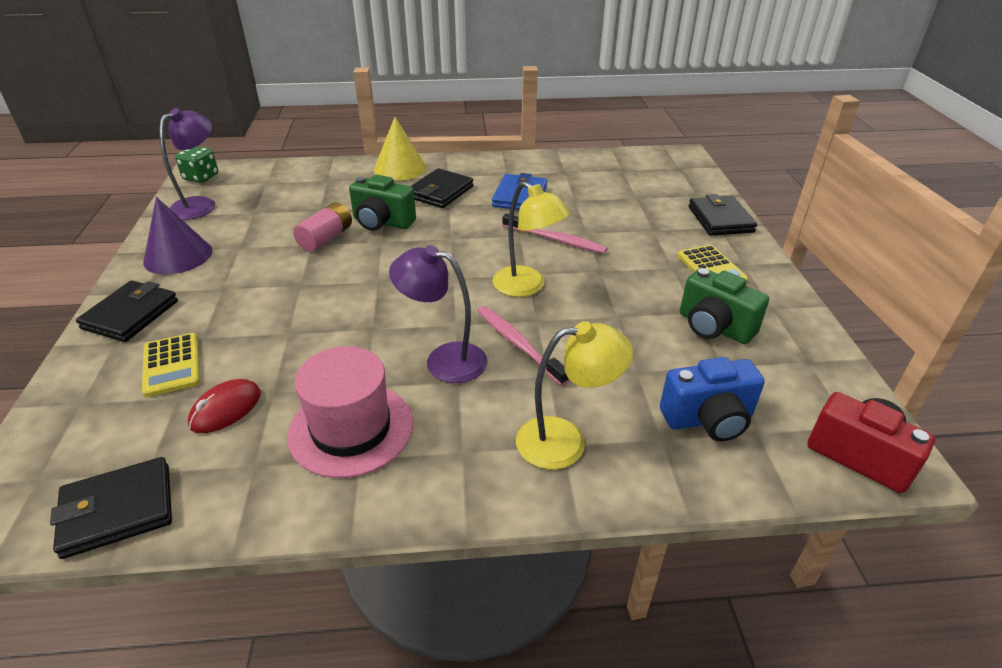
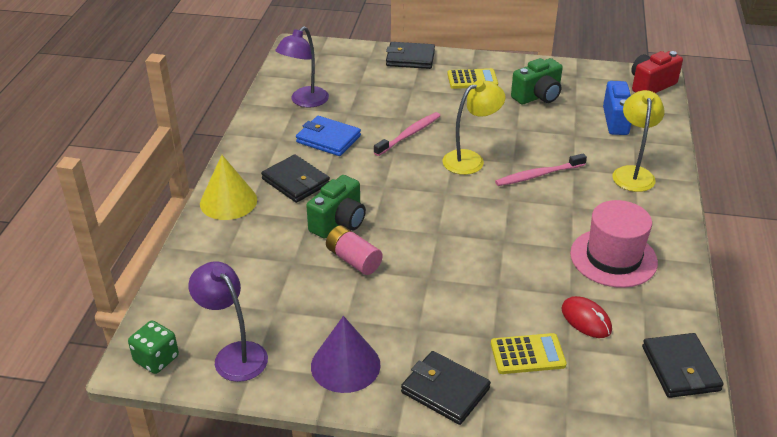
camera: 75 degrees left, 0 degrees up
(444, 360) = (549, 210): purple lamp -> purple lamp (304, 101)

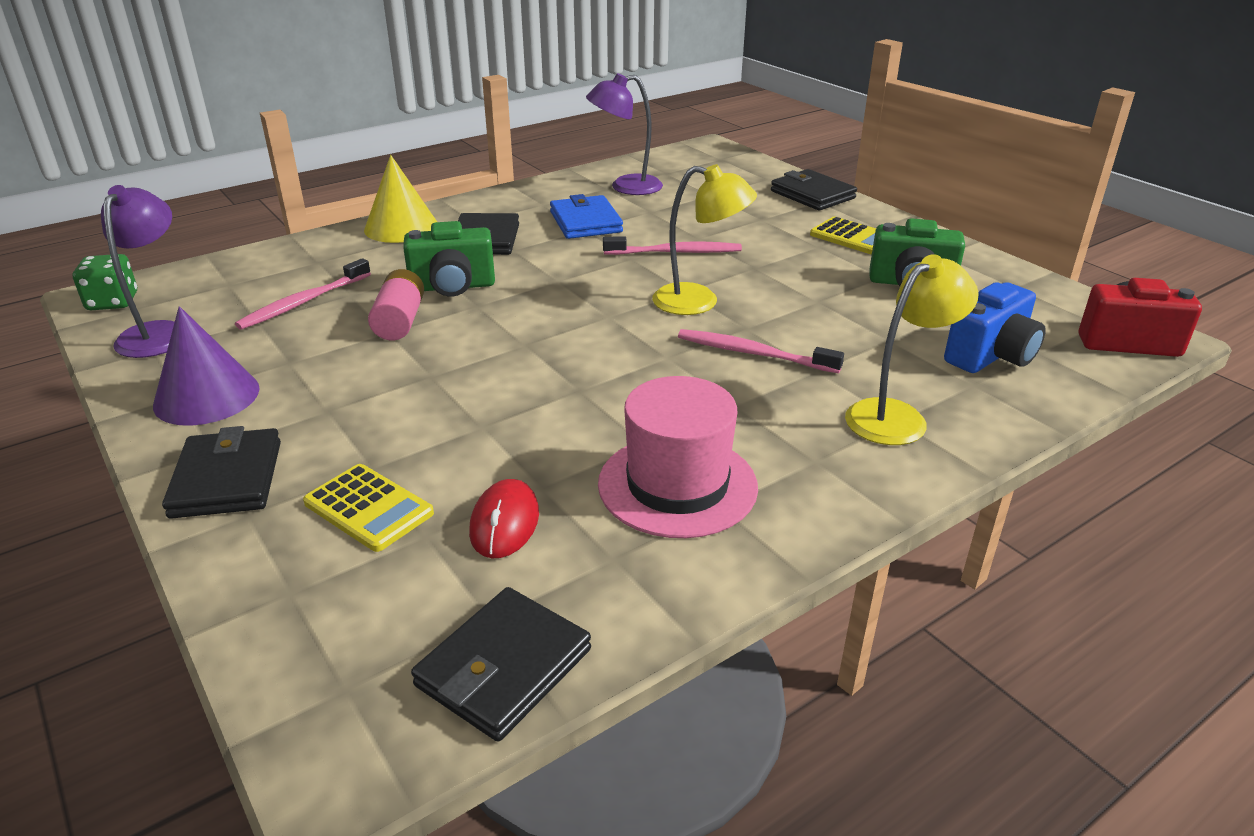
camera: 45 degrees right, 5 degrees down
(277, 283) = (303, 302): none -> pink toothbrush

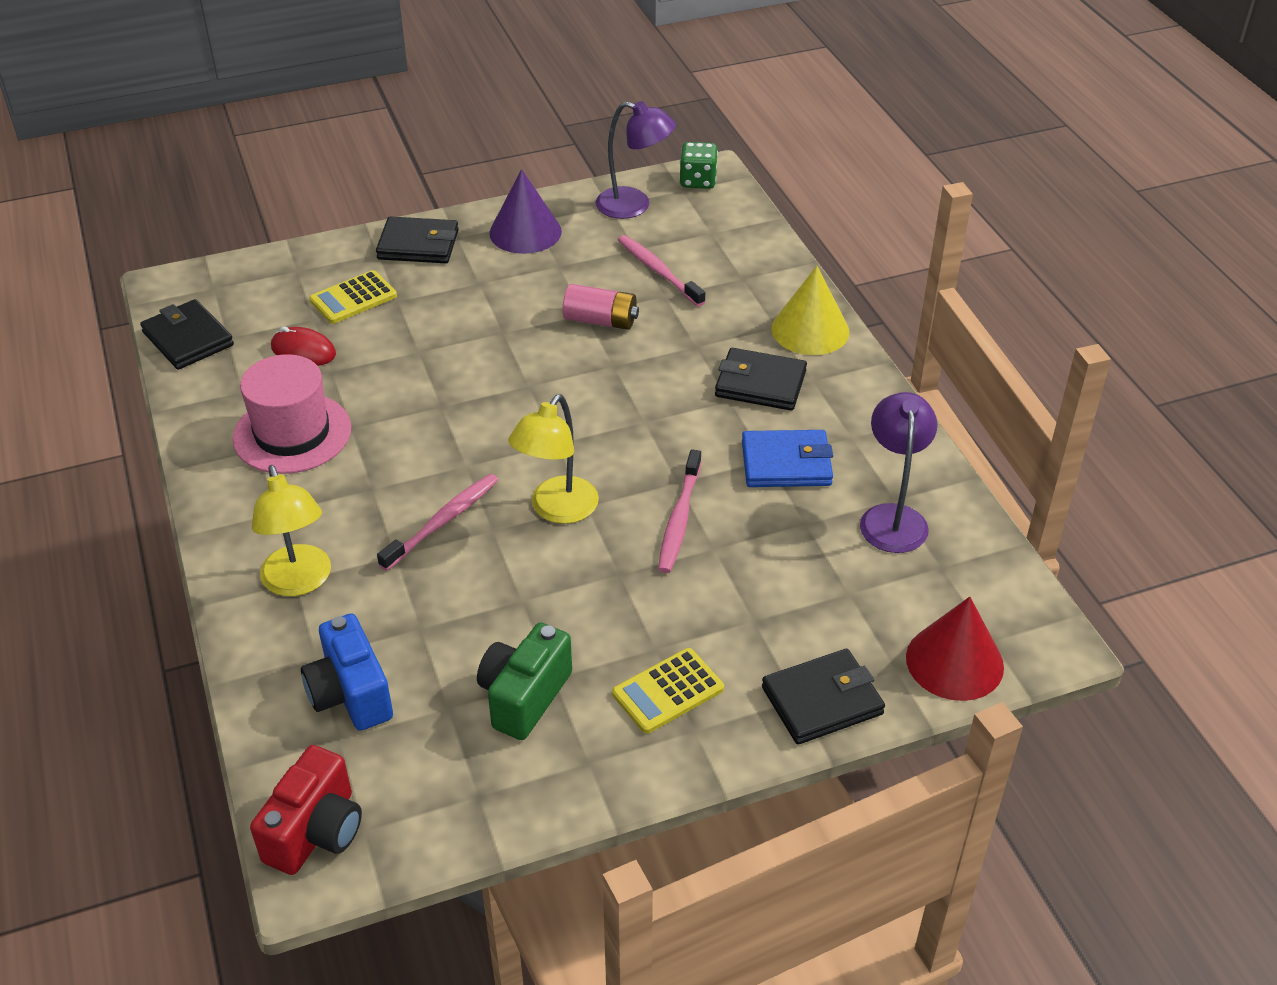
camera: 105 degrees right, 10 degrees up
(452, 287) = (655, 354): green camera -> none
(746, 166) = (954, 661): none -> red cone

